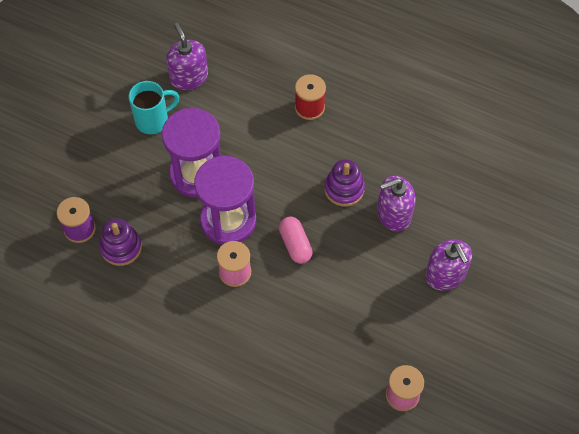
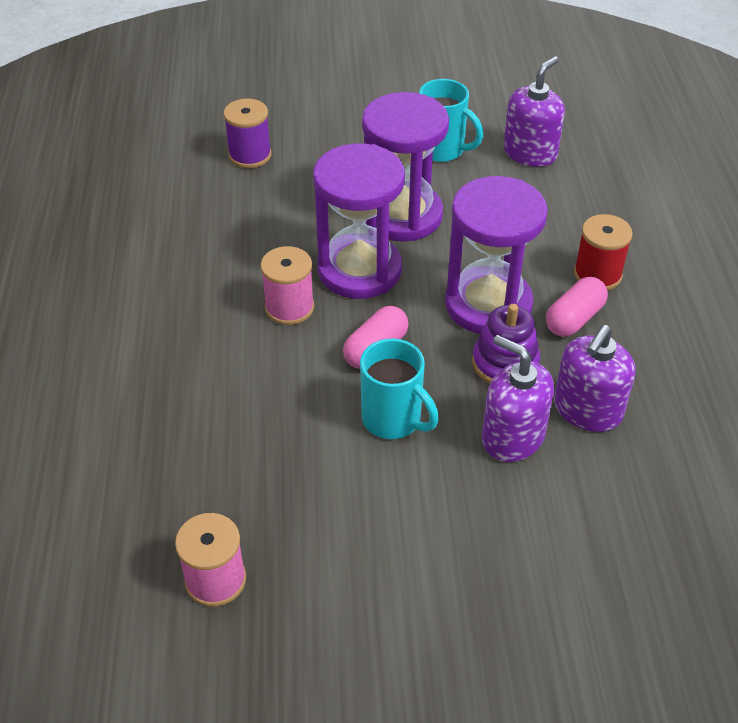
camera: 60 degrees right, 15 degrees down
(121, 247) = (250, 196): purple stacking toy -> none
(297, 172) = (488, 304): none -> purple hourglass
(333, 138) = (574, 318): none -> pink capsule
(349, 262) = (393, 420): none -> turquoise mug
(445, 275) = (461, 548): purple soap dispenser -> purple soap dispenser (587, 410)

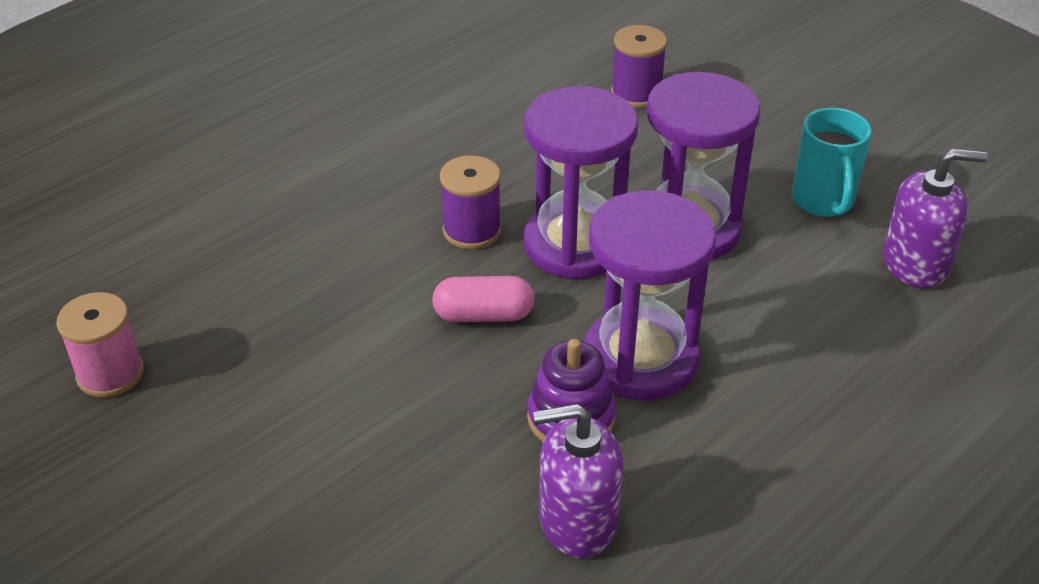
camera: 50 degrees right, 5 degrees down
(289, 308) = (472, 230): pink spool -> purple spool
(393, 420) = (405, 379): turquoise mug -> none
(512, 437) = (474, 479): purple soap dispenser -> none
(574, 318) = (702, 437): pink capsule -> none
(597, 275) = (795, 420): red spool -> none

